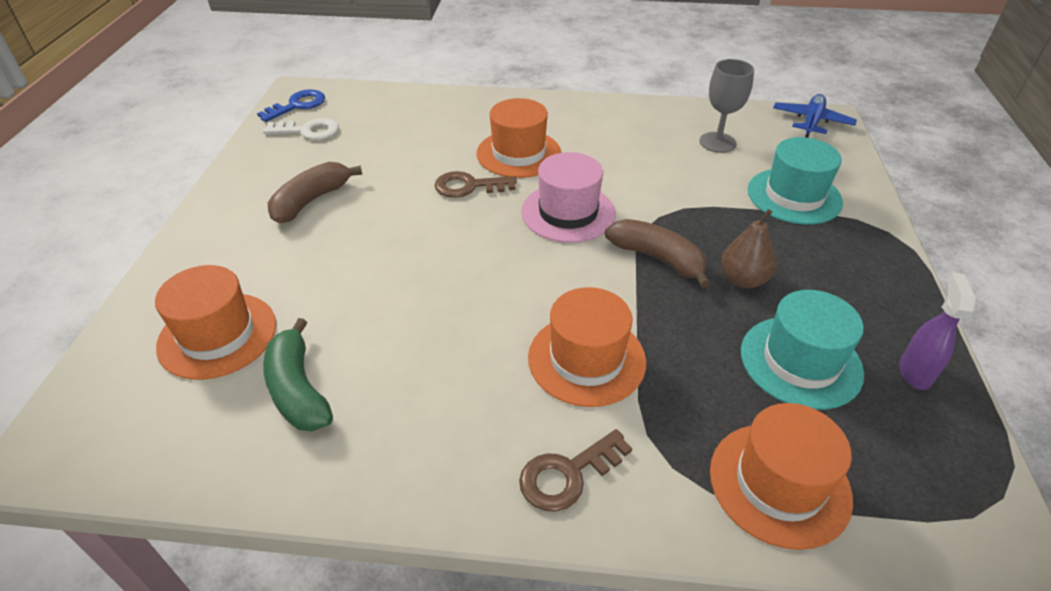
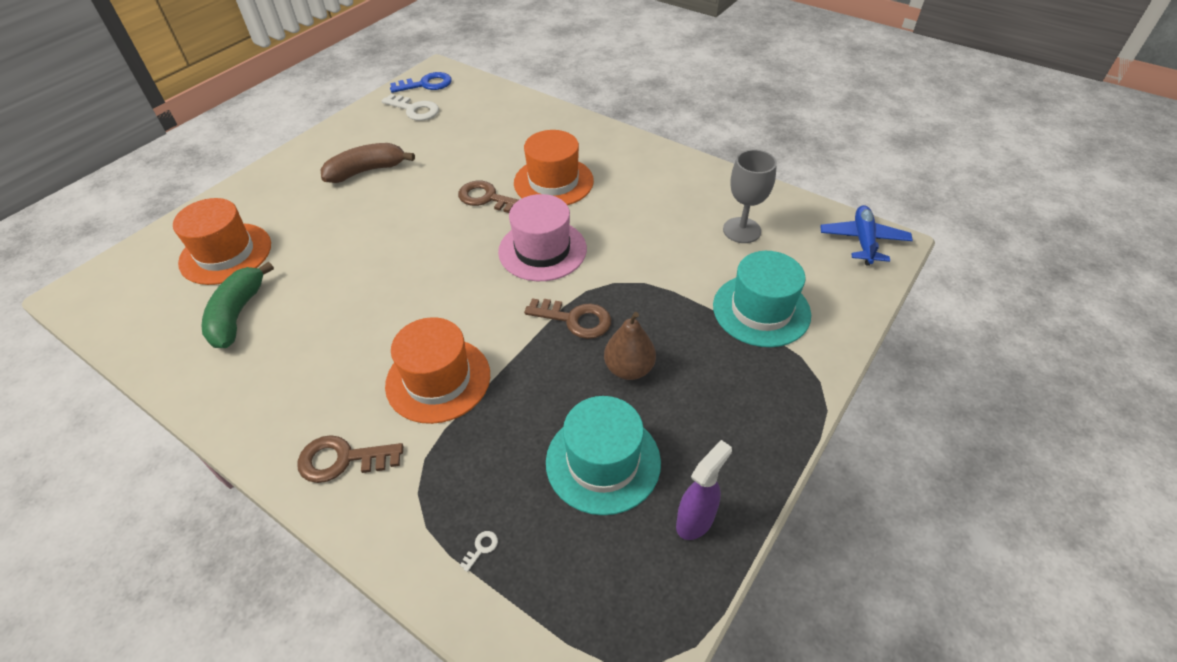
camera: 30 degrees right, 5 degrees up
(657, 258) = (575, 319): brown banana -> brown key
(779, 483) = (481, 548): orange hat -> white key
(811, 122) = (863, 241): blue plane -> blue plane turned 45 degrees counterclockwise

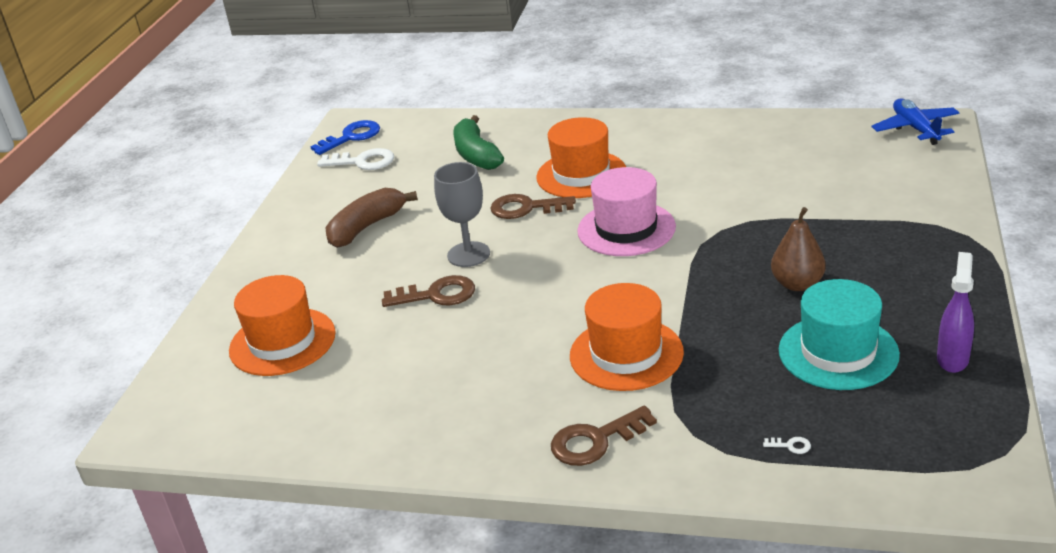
camera: 20 degrees left, 15 degrees down
(237, 314) = (356, 382): green banana -> green banana (476, 155)
(481, 548) = (791, 446): white key -> white key turned 90 degrees clockwise
(575, 319) = (712, 268): brown key -> brown key (437, 295)
(741, 230) = (801, 155): grey goblet -> grey goblet (468, 254)
(761, 310) = (873, 205): turquoise hat -> none

